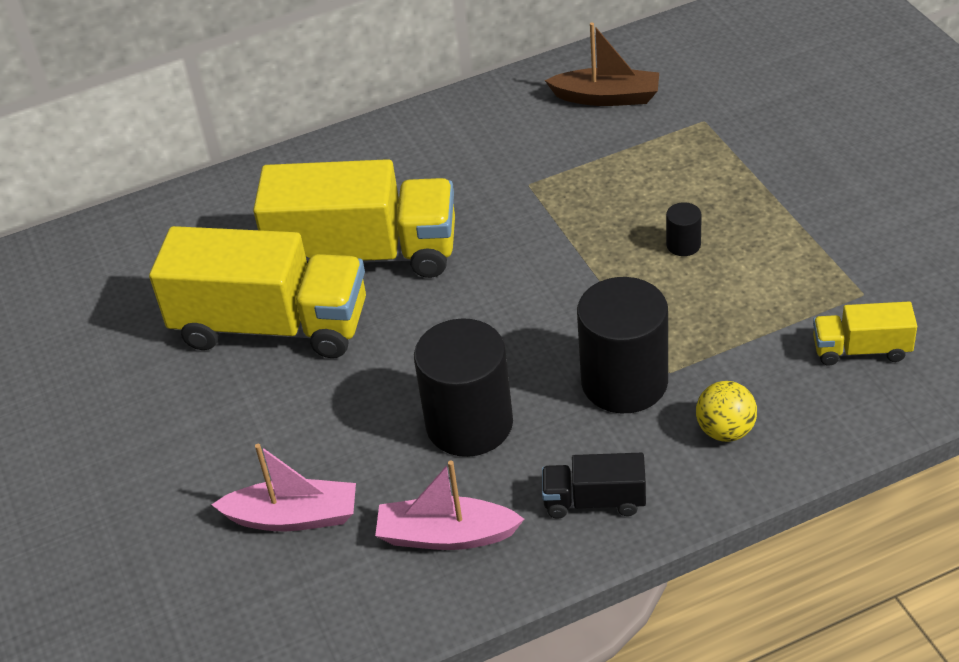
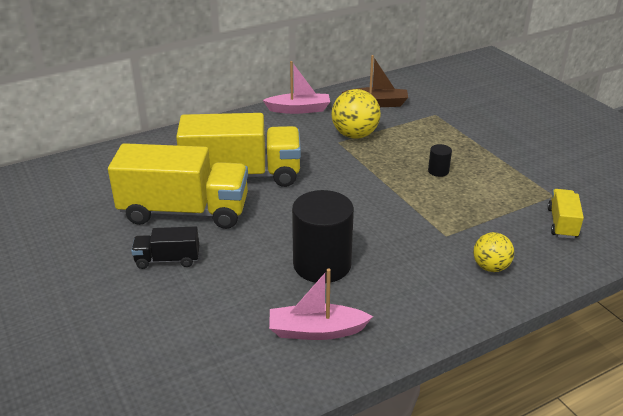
camera: 10 degrees left, 10 degrees down
(294, 517) = (207, 321): pink boat -> pink boat (299, 109)
(558, 169) = (355, 135): none -> yellow ball
(594, 501) = (414, 308): black truck -> black truck (167, 260)
(624, 382) = (419, 241): black cylinder -> none
(861, 350) = (562, 223): yellow truck -> yellow truck turned 105 degrees clockwise

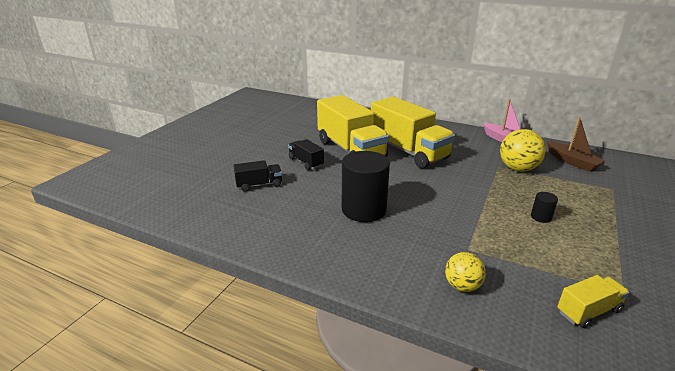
camera: 55 degrees right, 5 degrees down
(174, 324) = (259, 185): none -> black truck
(316, 331) = (300, 231): pink boat -> none

